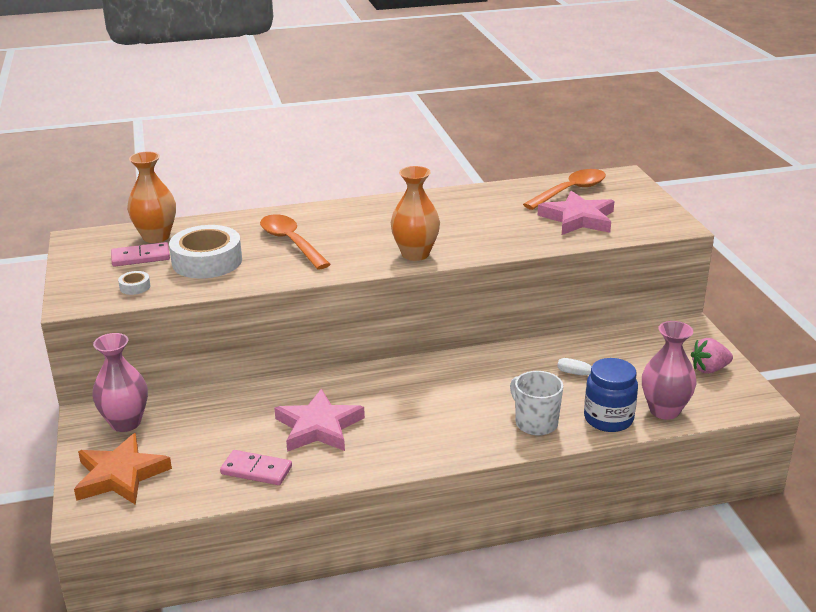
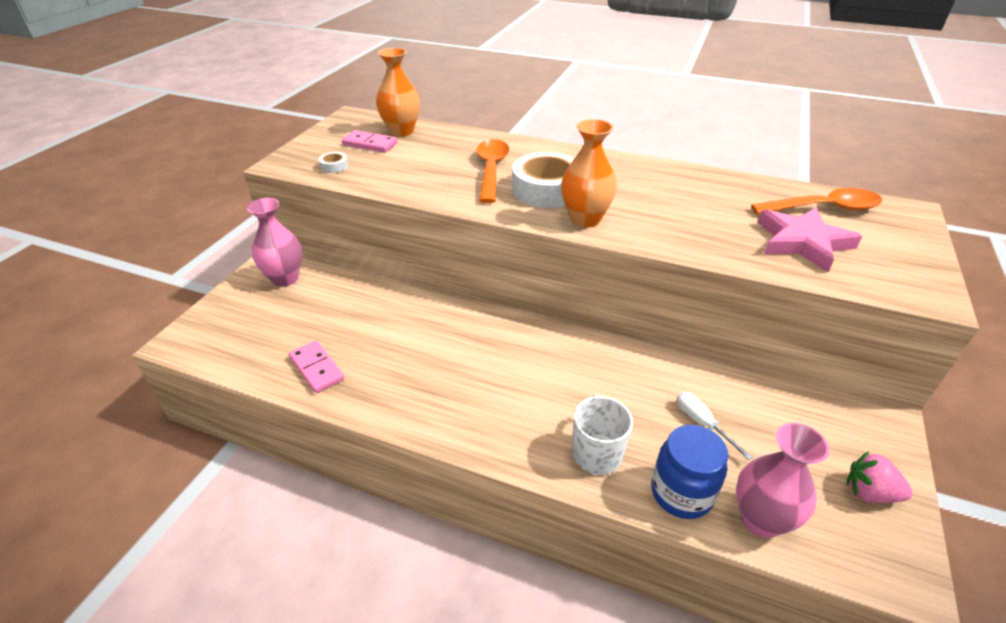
camera: 35 degrees right, 10 degrees up
(120, 475) = (232, 321): orange star -> none
(207, 261) = (409, 163): white tape -> white tape (546, 189)
(319, 427) = (404, 352): pink star -> none

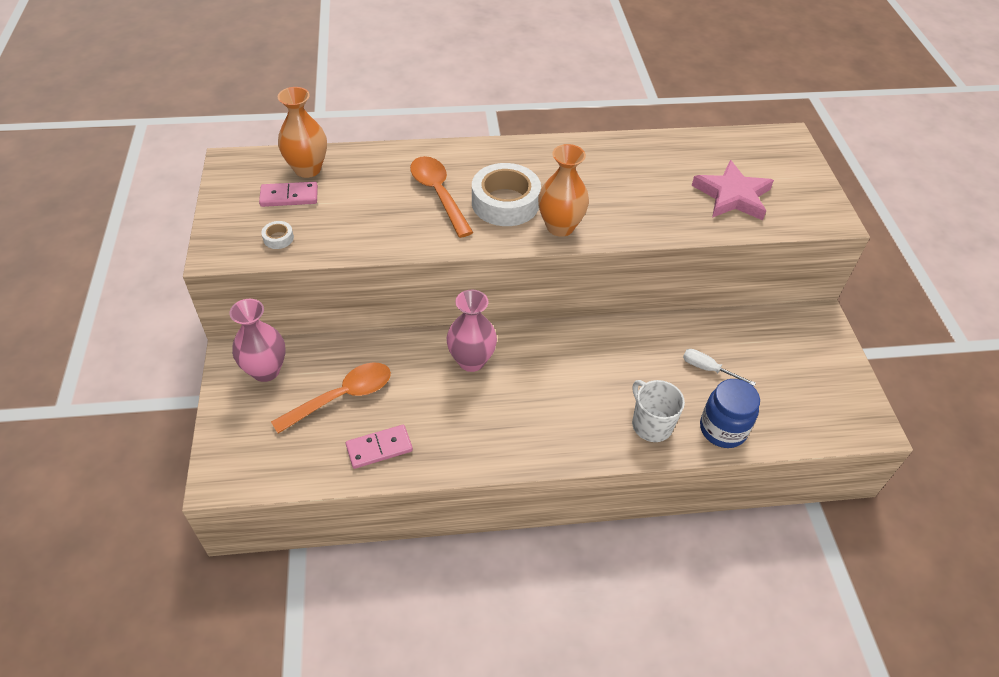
camera: 30 degrees left, 10 degrees up
(317, 368) = (379, 448): pink domino -> pink domino turned 45 degrees counterclockwise
(761, 520) = (779, 426): pink vase -> pink vase (471, 361)
(824, 208) = (730, 154): orange spoon -> orange spoon (342, 397)
(869, 493) = (832, 377): pink strawberry -> none

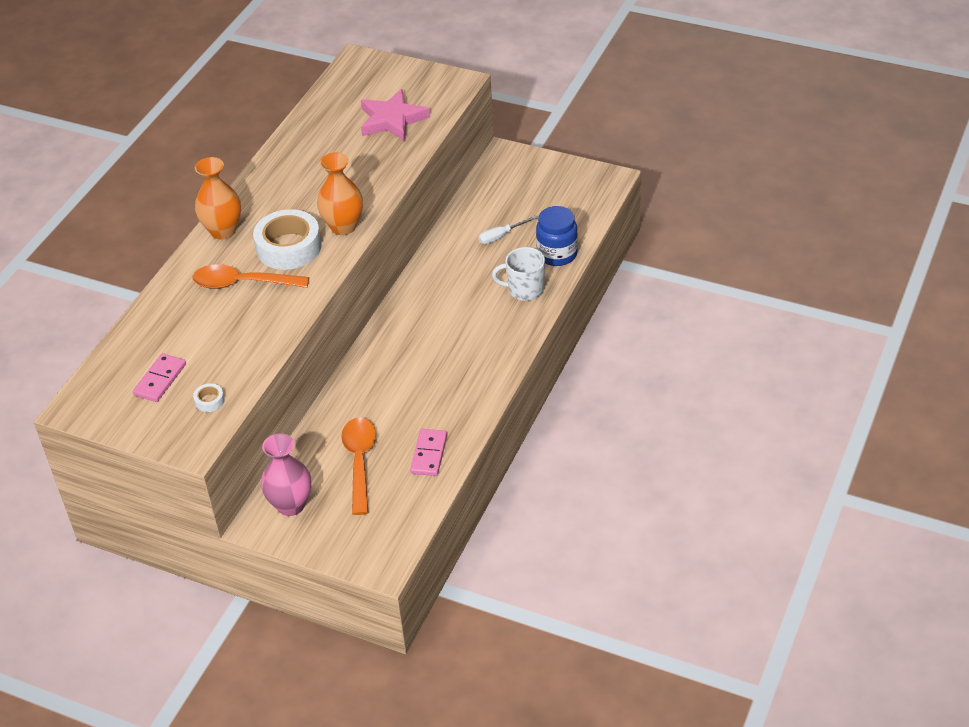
camera: 55 degrees left, 5 degrees down
(307, 169) = (133, 357): orange vase -> orange vase (223, 231)
(471, 361) = (386, 368): pink vase -> none

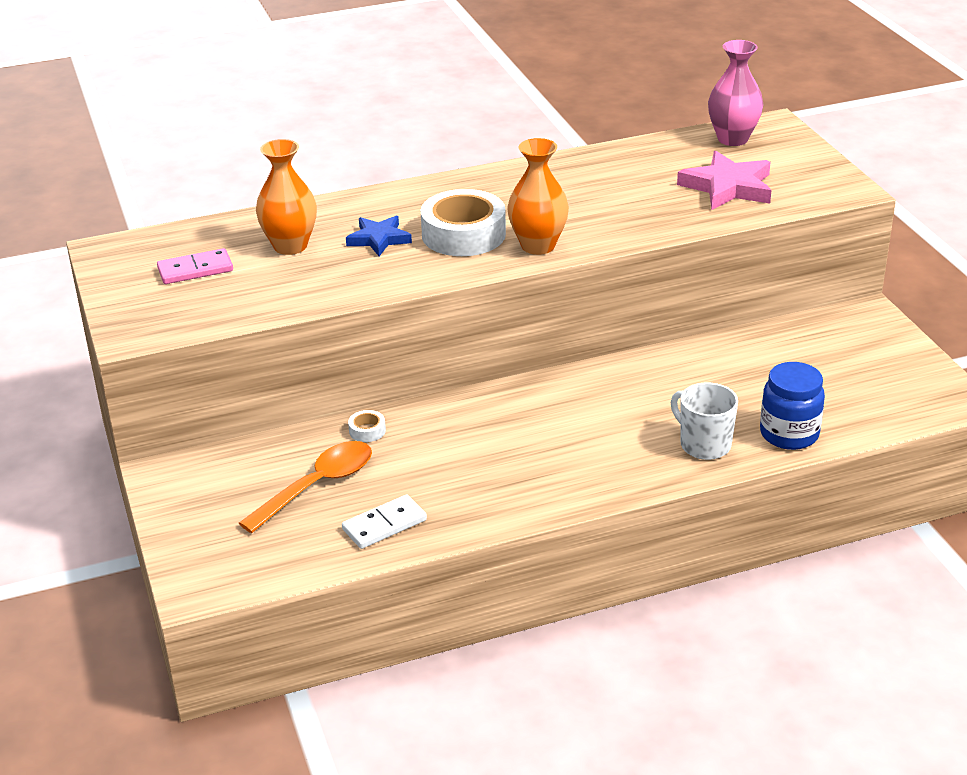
camera: 45 degrees right, 10 degrees down
(209, 401) = (201, 310): white tape -> white tape (367, 430)
(223, 231) = (432, 191): orange vase -> orange vase (290, 246)
(242, 283) = (379, 239): orange spoon -> blue star
(291, 505) = (209, 478): pink vase -> pink vase (732, 139)
(429, 454) = (384, 525): pink domino -> white domino
(501, 236) = (753, 382): white screwdriver -> none

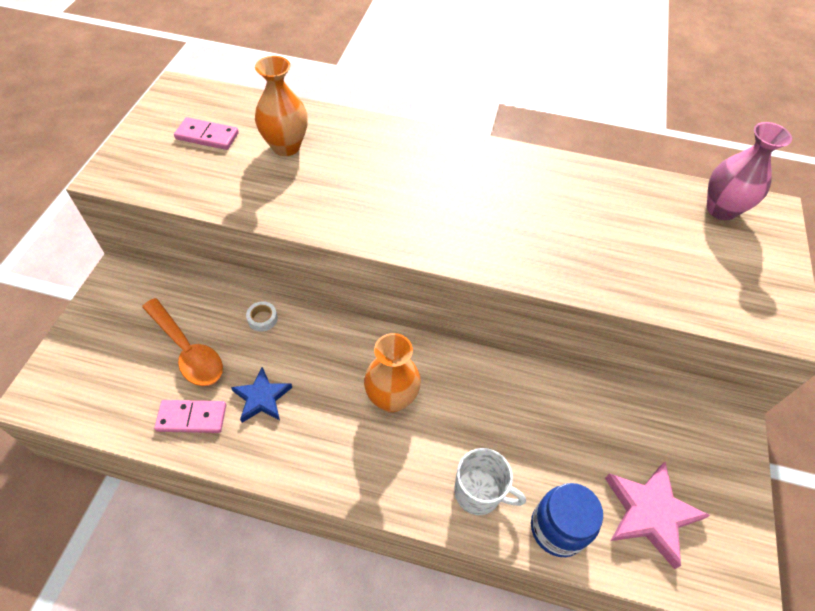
camera: 30 degrees right, 20 degrees up
(317, 486) = (187, 350): orange spoon -> orange spoon turned 60 degrees clockwise
(379, 239) = (349, 172): blue star -> blue star (262, 398)
(384, 525) = (192, 418): white domino -> pink domino
(463, 234) = (412, 200): white tape -> none
(538, 246) = (456, 243): orange vase -> orange vase (391, 398)
(704, 445) = (478, 492): white mug -> white mug turned 120 degrees clockwise
(728, 187) = (672, 263): pink star -> pink star (650, 513)

